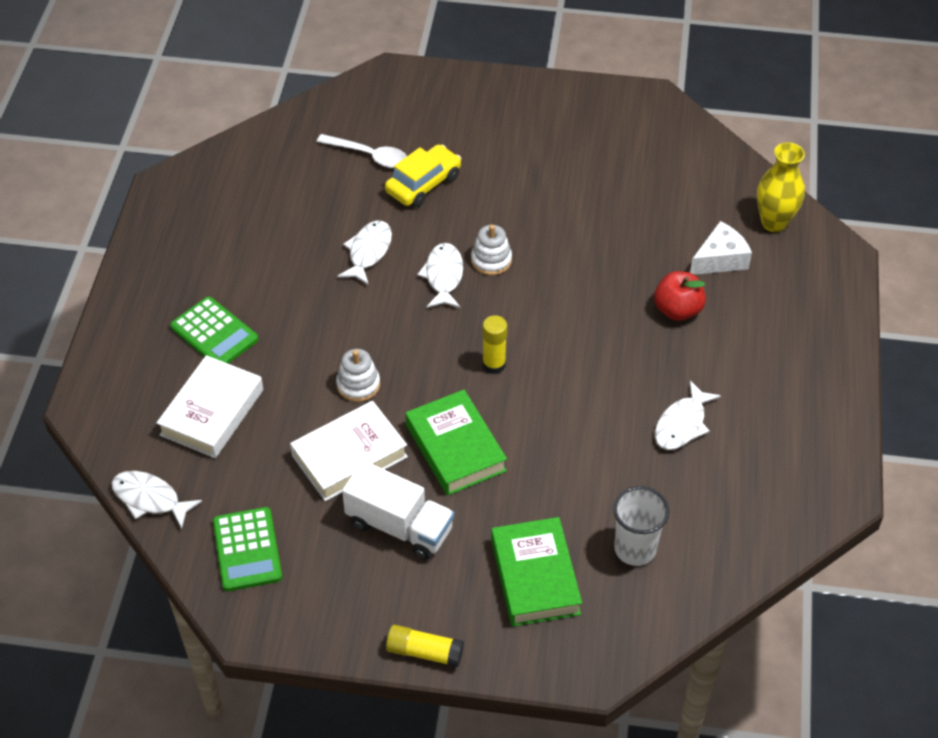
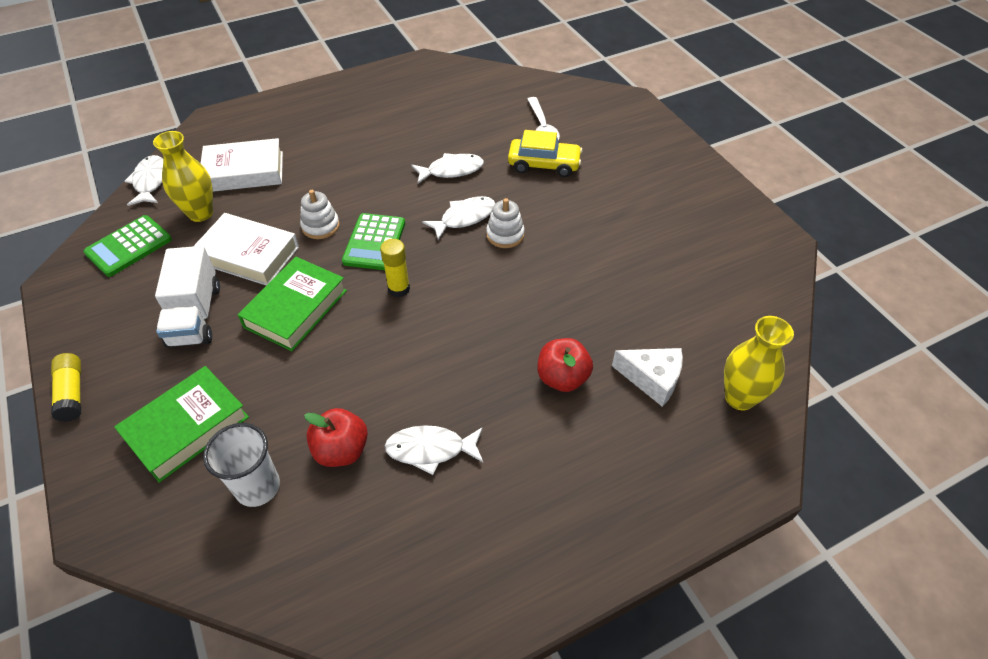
camera: 55 degrees right, 0 degrees up
(214, 333) = (315, 140): green calculator -> green calculator (374, 242)
(248, 472) = (200, 213): none -> yellow vase
(640, 480) = (341, 450): none -> red apple

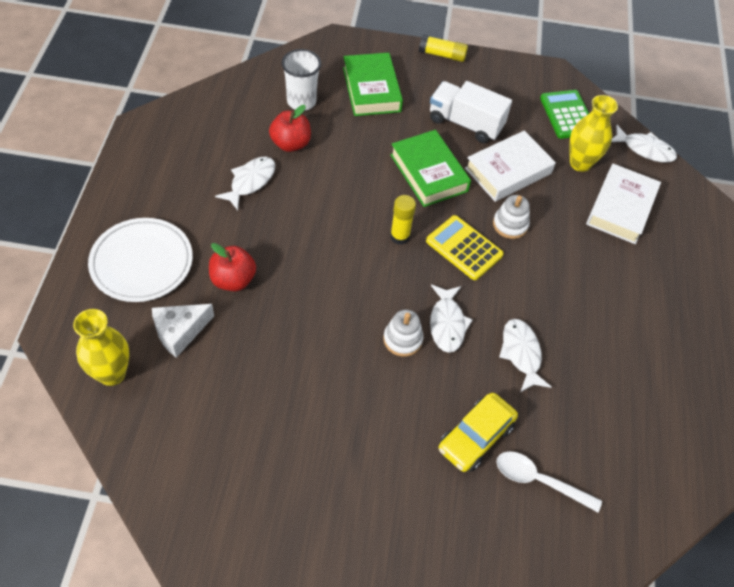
camera: 120 degrees right, 5 degrees up
(374, 242) = (464, 248): green calculator -> yellow calculator
(452, 170) = (521, 353): white fish -> white fish turned 150 degrees clockwise
(620, 469) = (142, 262): none -> white plate

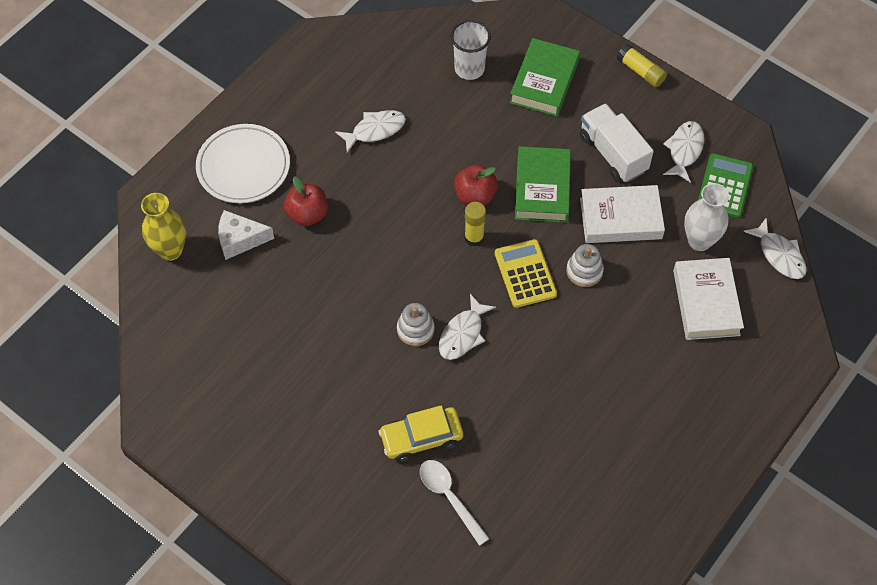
camera: 35 degrees right, 5 degrees up
(290, 144) = (433, 108): red apple -> red apple (475, 196)
(521, 353) = (509, 389): white fish -> white fish (684, 150)
(580, 163) = (699, 241): yellow vase -> white vase
(621, 208) = (706, 302): white book -> white book turned 60 degrees counterclockwise

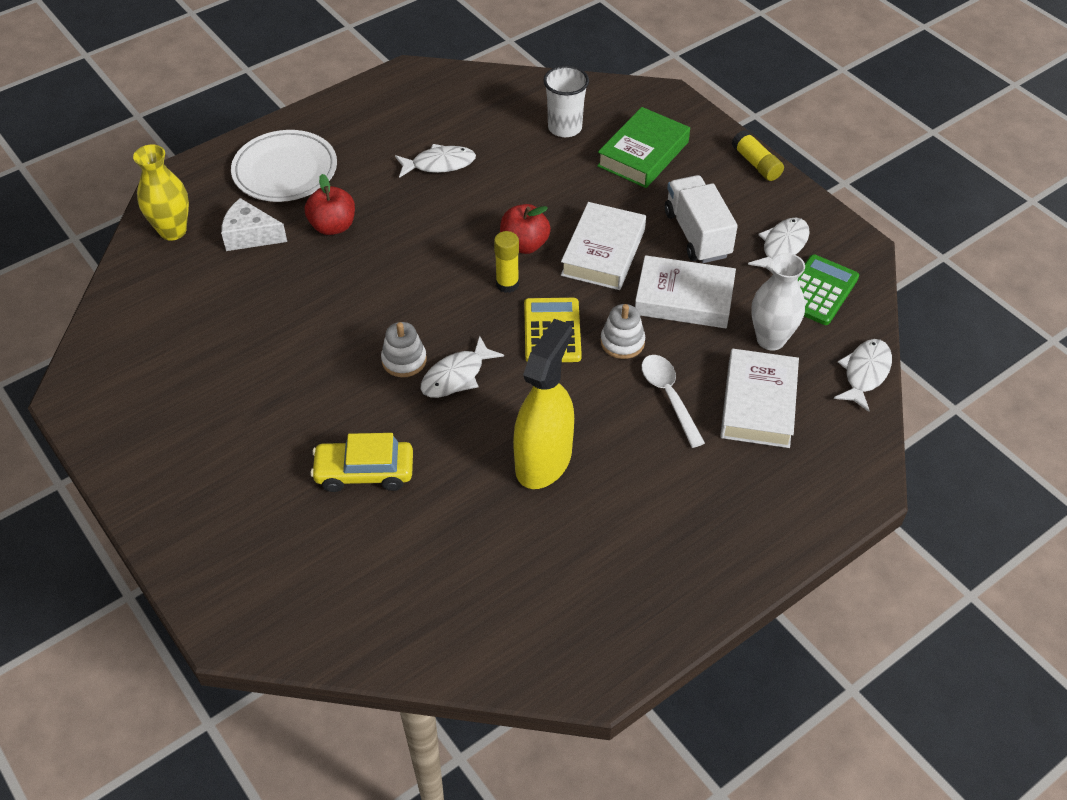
camera: 15 degrees right, 10 degrees down
(449, 497) = (371, 544): white spoon -> white spoon (669, 397)
(542, 188) = (603, 252): green book -> white book
(557, 393) = (543, 460): none -> yellow spray bottle
(779, 255) = (865, 373): white fish -> white fish turned 135 degrees counterclockwise

